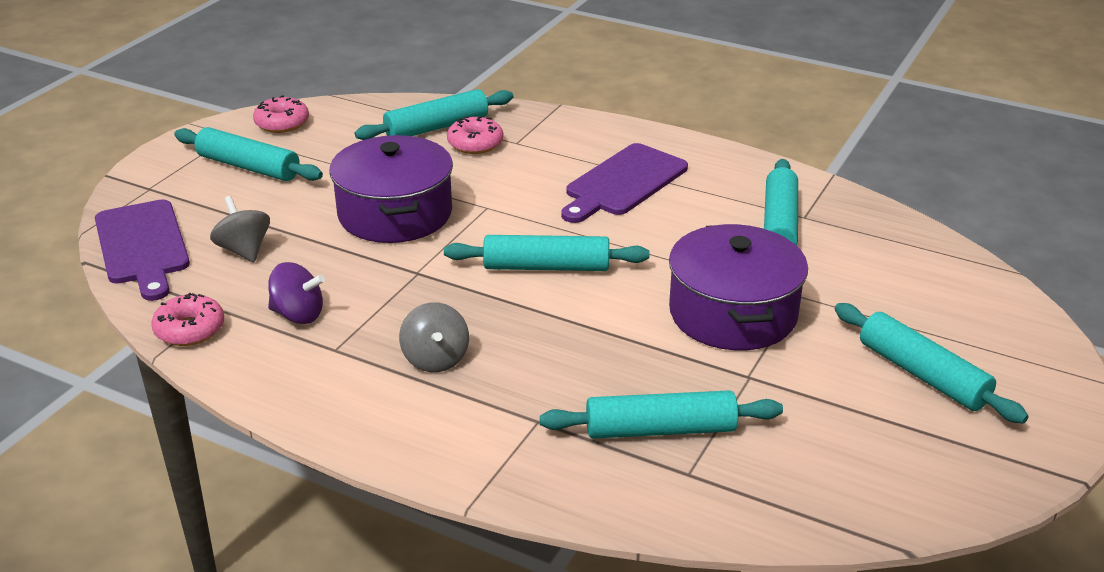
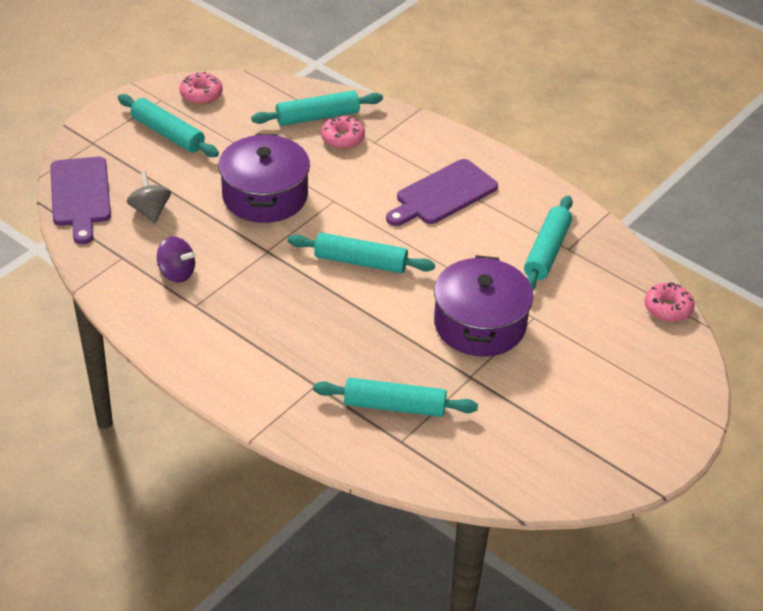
camera: 10 degrees right, 10 degrees up
(190, 330) = (101, 273): pink donut -> pink donut (667, 308)
(435, 359) = (261, 325): grey spinning top -> none
(922, 375) = (592, 397): turquoise rolling pin -> none

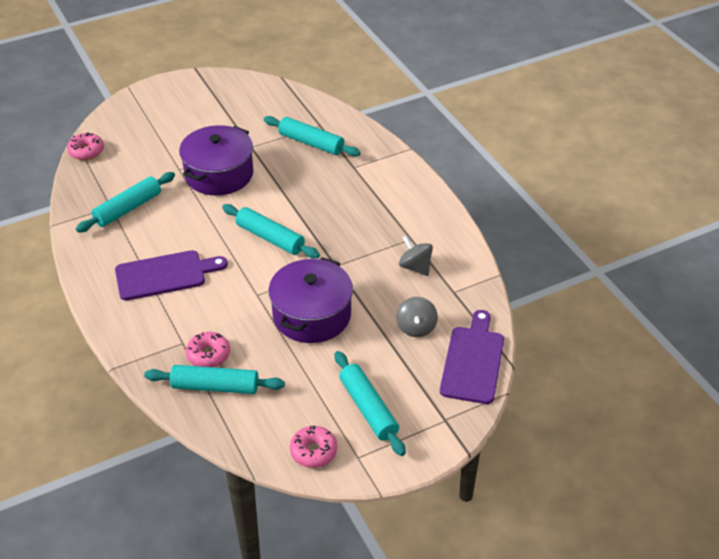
camera: 155 degrees left, 0 degrees up
(176, 273) = (415, 267): purple spinning top -> grey spinning top

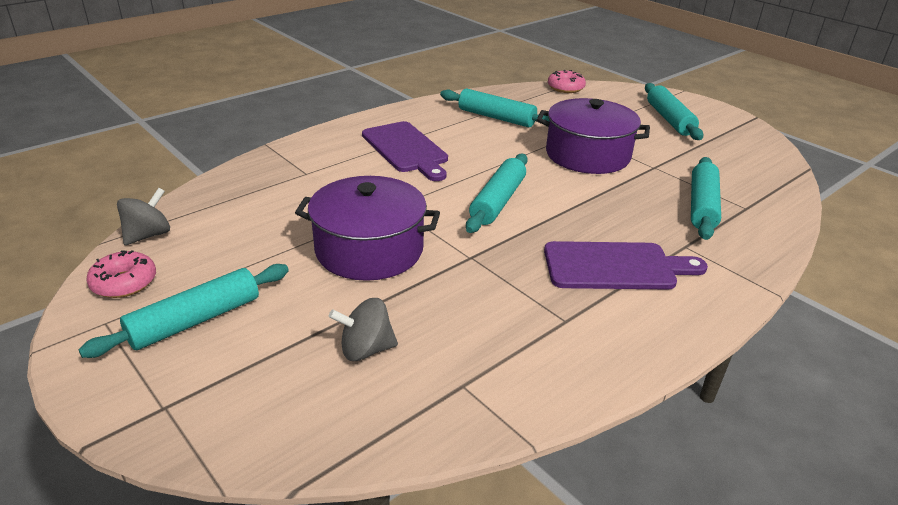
camera: 75 degrees right, 10 degrees down
(208, 355) = (289, 190): pink donut -> none
(215, 387) = (239, 201): turquoise rolling pin -> turquoise rolling pin (669, 119)
(415, 267) = (502, 332): grey spinning top -> grey spinning top (148, 235)
(473, 361) = (298, 429): purple cutting board -> purple cutting board (615, 267)

